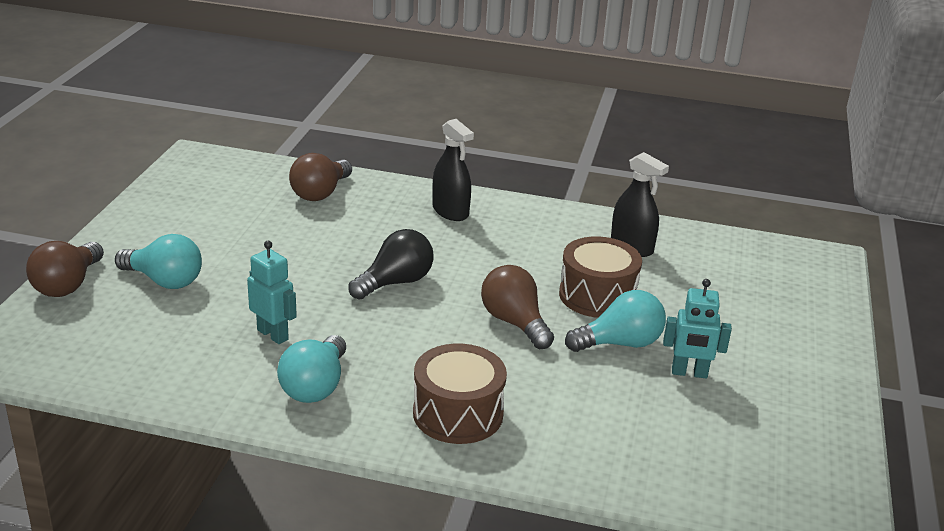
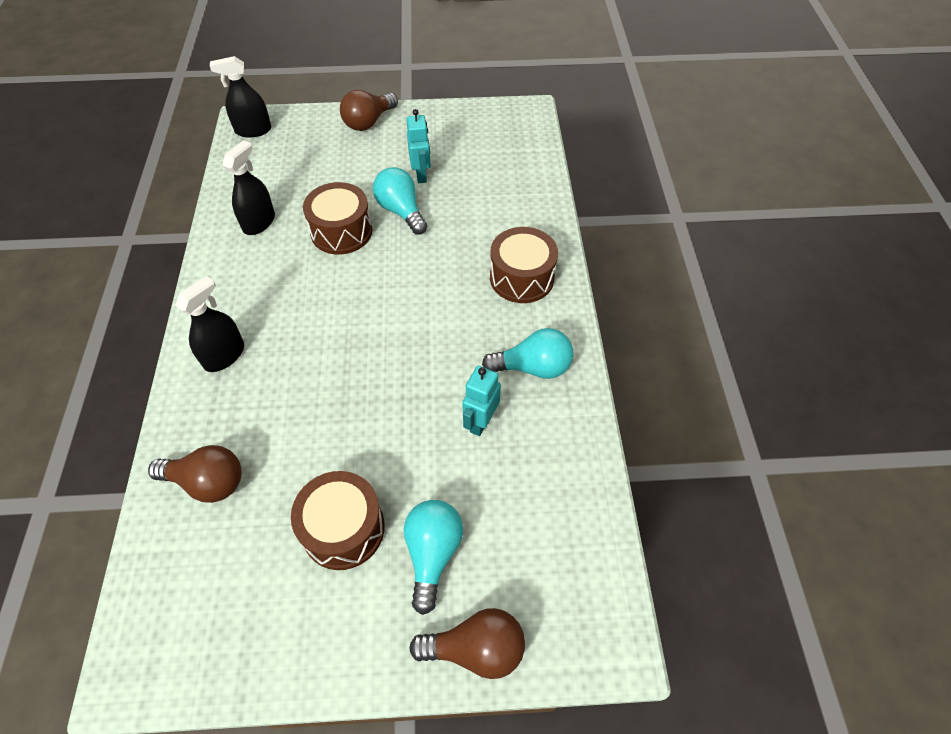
camera: 105 degrees left, 25 degrees up
(226, 244) = (343, 529): none -> brown drum
(395, 282) = (367, 361): black light bulb -> none
(514, 323) = (398, 271): brown light bulb -> brown light bulb (368, 122)
(807, 261) = (253, 130): none -> black spray bottle

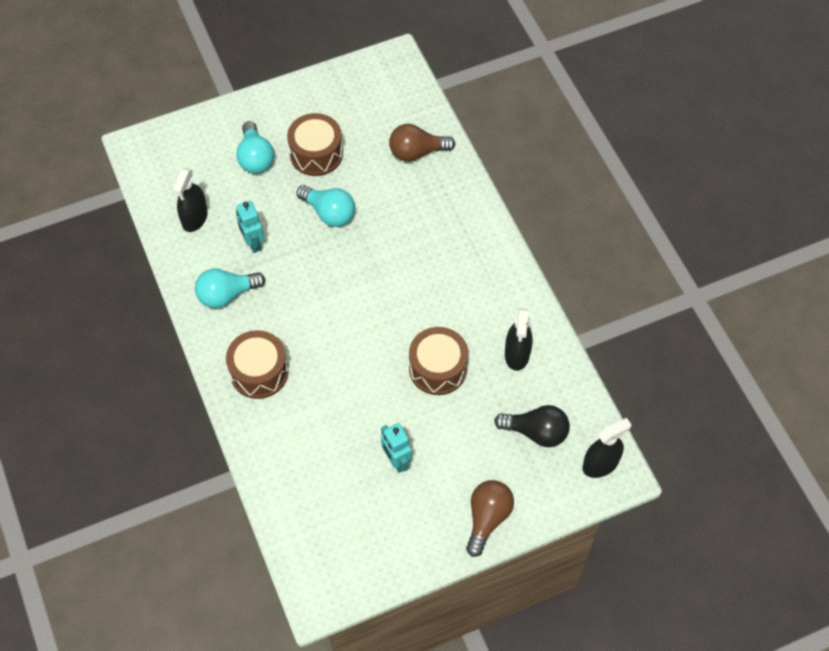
camera: 160 degrees right, 5 degrees up
(224, 356) = (463, 231): black spray bottle -> black spray bottle (194, 218)
(288, 163) = (536, 432): none -> black light bulb
(401, 211) = (395, 409): turquoise light bulb -> turquoise light bulb (329, 213)
(476, 649) = (213, 122): brown light bulb -> none
(480, 422) = (253, 243): turquoise robot -> turquoise robot turned 150 degrees clockwise

